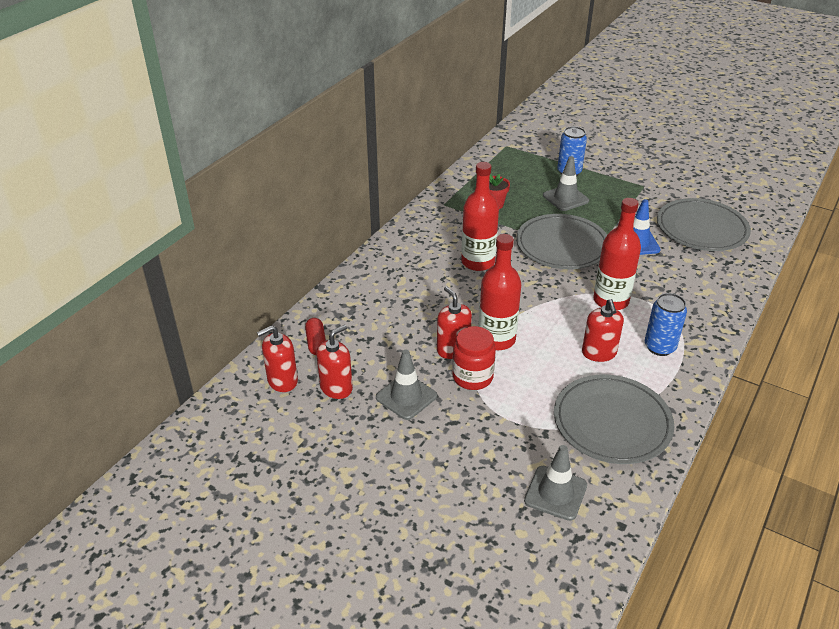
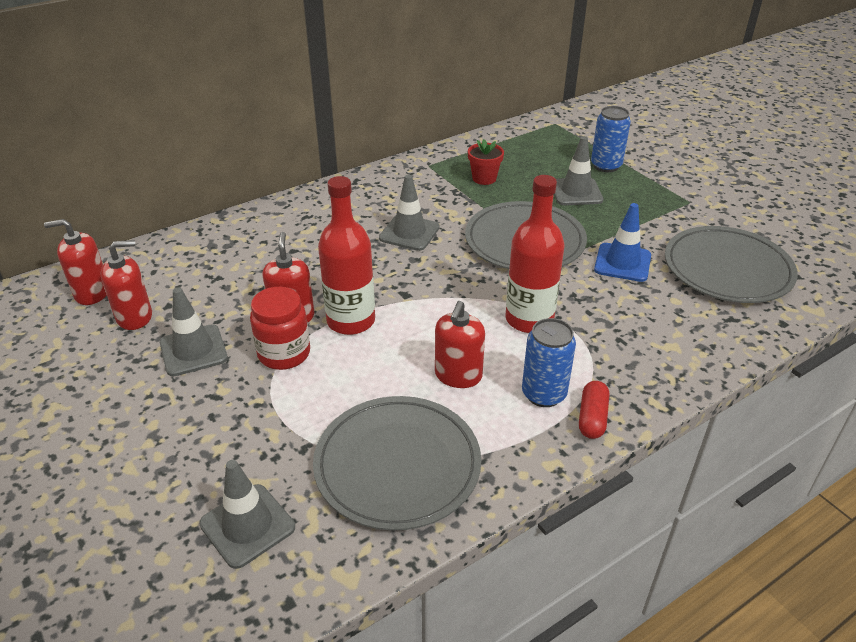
camera: 25 degrees right, 0 degrees up
(316, 343) = (162, 266): red capsule -> red capsule (592, 418)
(478, 262) = (409, 233): red bottle -> grey traffic cone

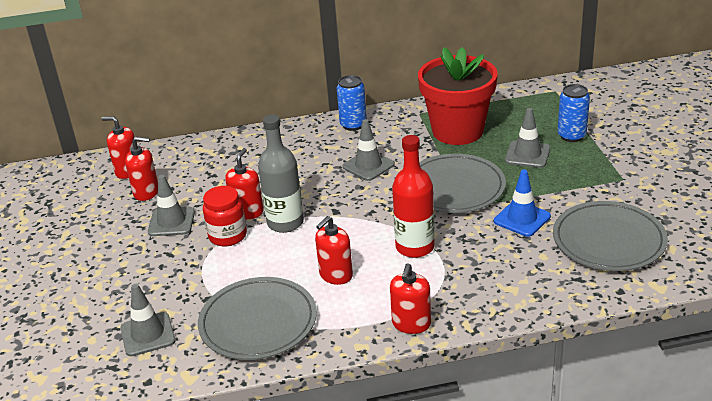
camera: 25 degrees right, 5 degrees down
(351, 321) = (285, 223): red bottle -> grey bottle
(484, 178) = (457, 131): red flower pot -> red flower pot, size x2.47
(544, 394) = (388, 300): blue can -> blue can (353, 125)
(592, 418) = (411, 324): red capsule -> red soap dispenser

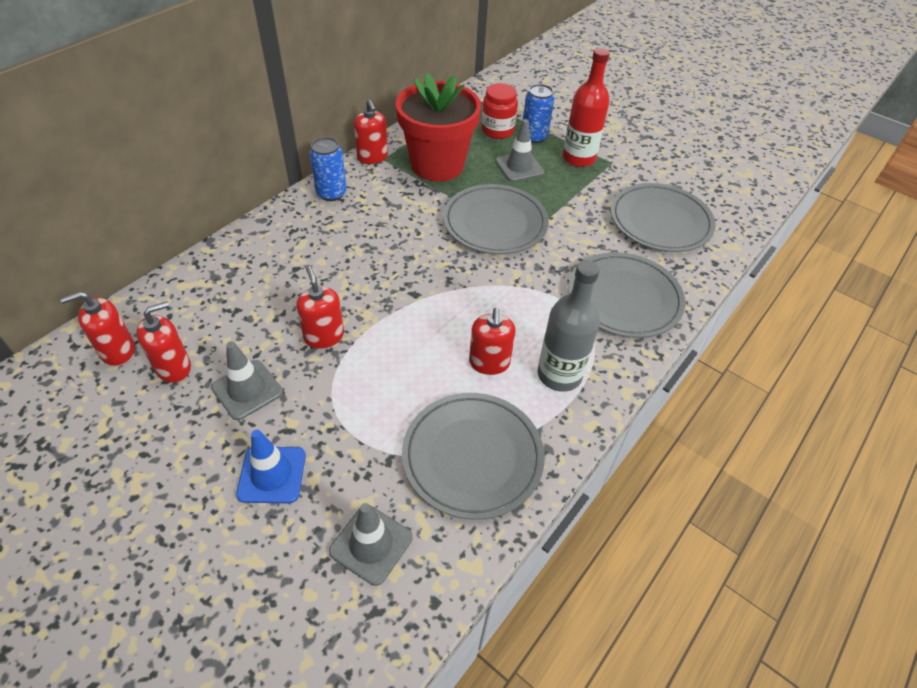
camera: 45 degrees left, 15 degrees up
(228, 236) = (332, 374): red jar -> red jar (497, 131)
(285, 223) = (378, 330): grey bottle -> grey bottle (559, 375)
(368, 166) = (393, 231): grey traffic cone -> none
(411, 324) = (607, 377): red soap dispenser -> red soap dispenser (372, 157)
(415, 247) = (526, 298): red bottle -> red bottle (578, 158)
(496, 281) = (624, 298): none -> grey plate
(522, 219) = (580, 230): blue traffic cone -> blue traffic cone (272, 475)

